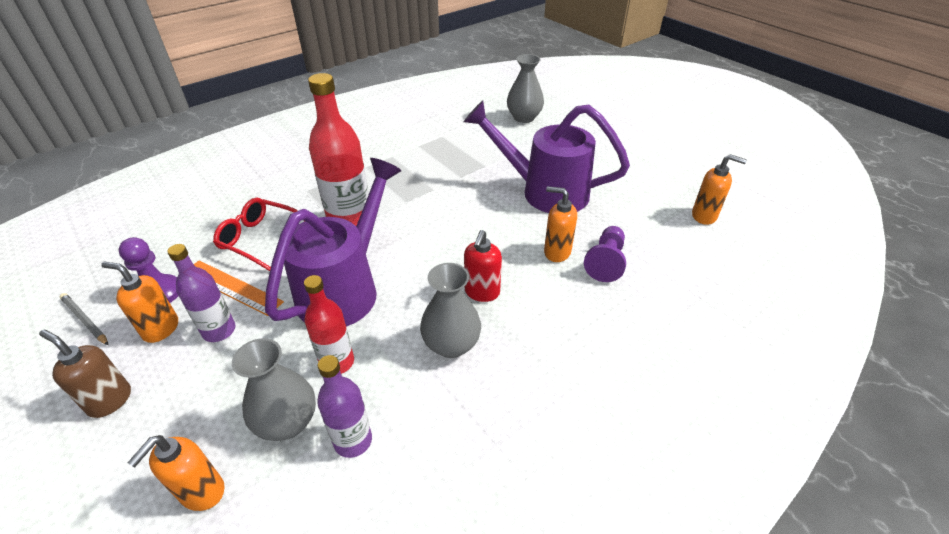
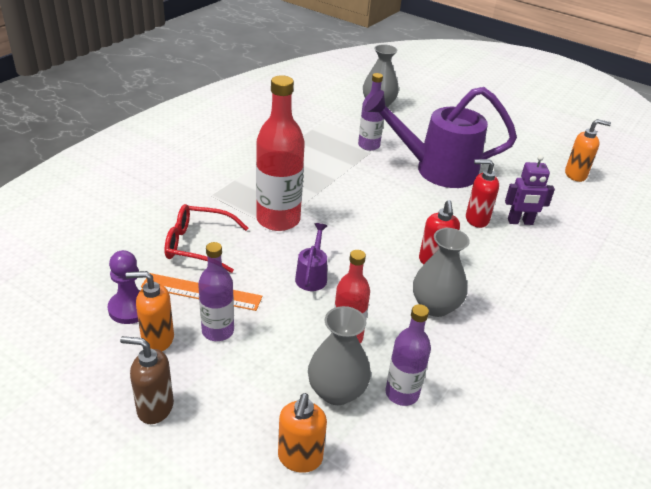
camera: 20 degrees left, 5 degrees down
(85, 320) = (70, 345): grey pencil -> none
(345, 288) = (312, 276): purple watering can -> purple watering can, size x0.42
(488, 158) = (369, 145): none -> purple bottle
(556, 252) = (476, 219): orange soap dispenser -> red soap dispenser
(606, 262) = (520, 222): purple pawn -> purple robot

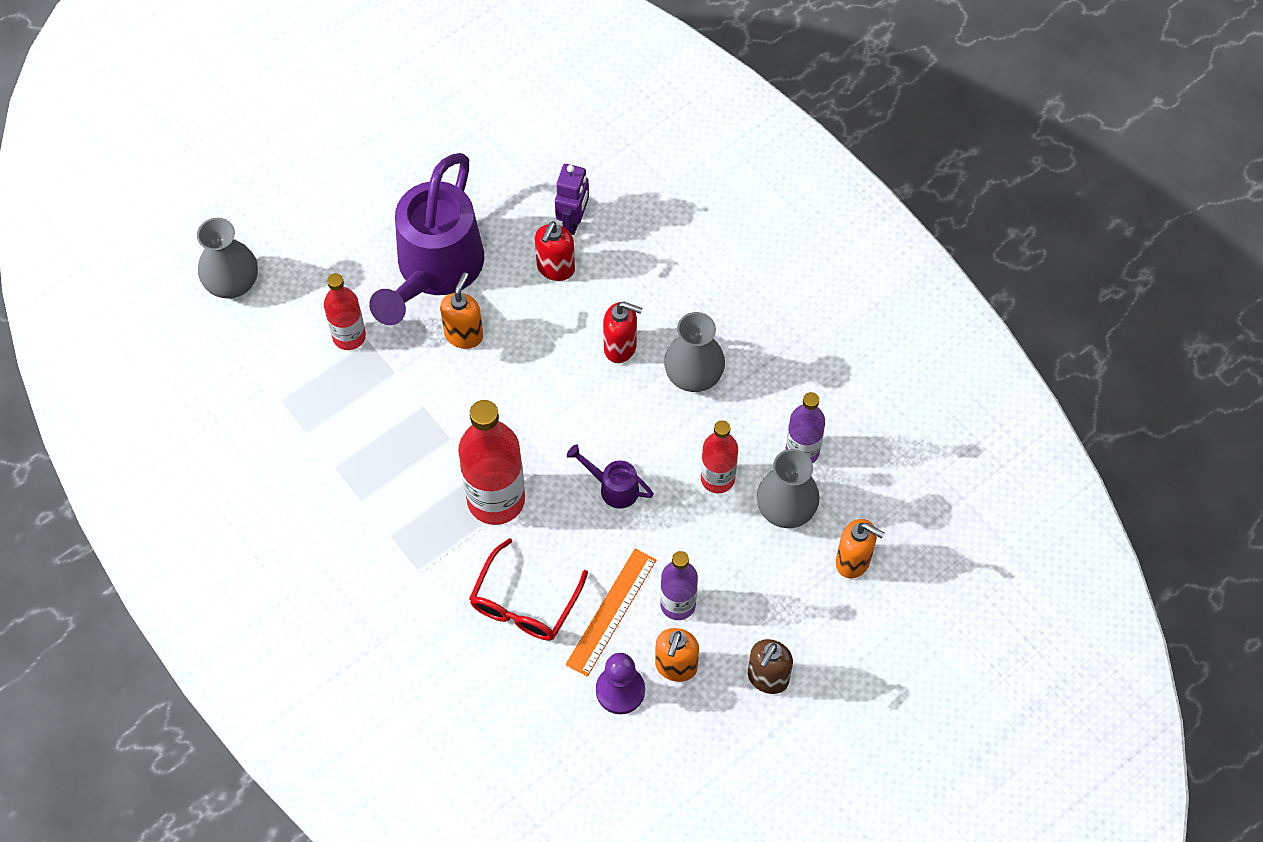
camera: 70 degrees left, 25 degrees up
(369, 145) = (349, 336): purple bottle -> red bottle
(575, 175) = (493, 105): orange soap dispenser -> orange soap dispenser (464, 335)

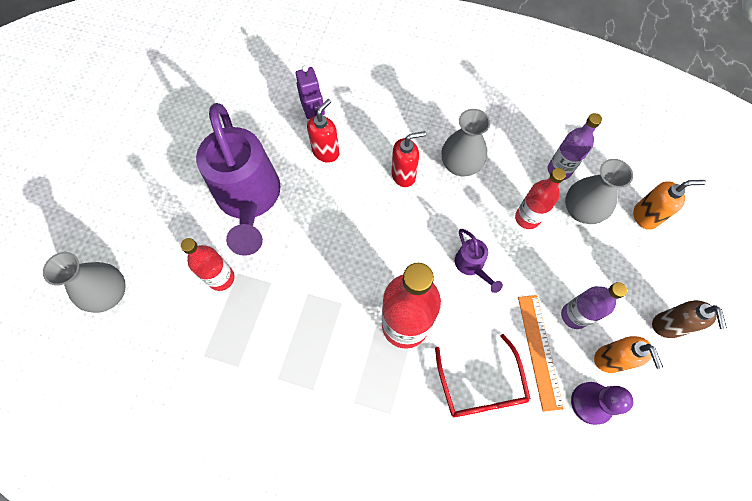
camera: 35 degrees left, 5 degrees up
(464, 335) = (299, 228): orange soap dispenser -> none
(555, 268) = (326, 152): red soap dispenser -> red soap dispenser turned 135 degrees counterclockwise
(613, 487) = (471, 266): purple watering can -> purple watering can turned 105 degrees counterclockwise

